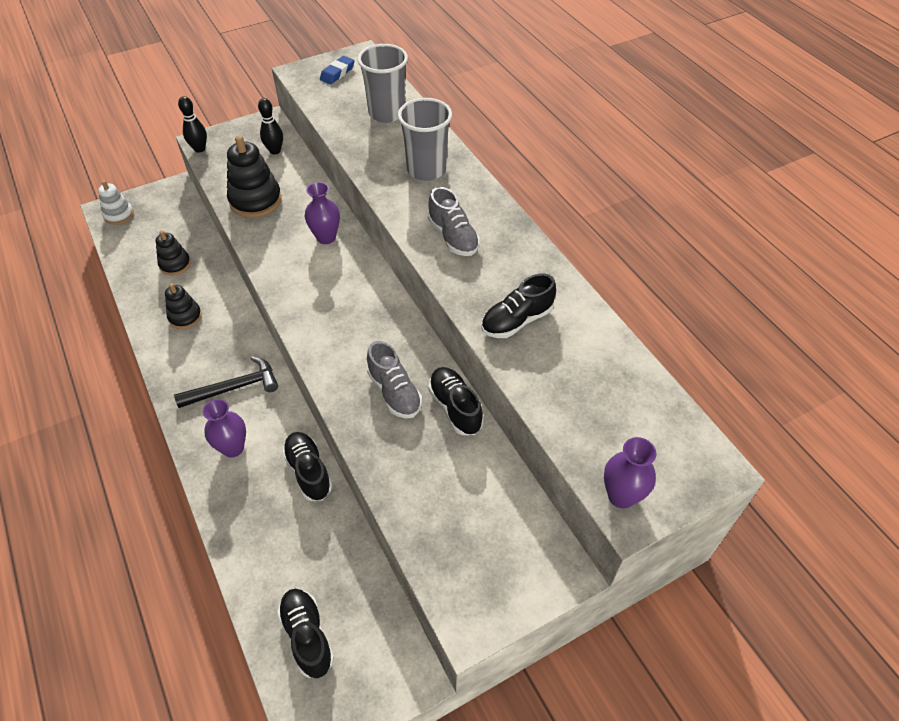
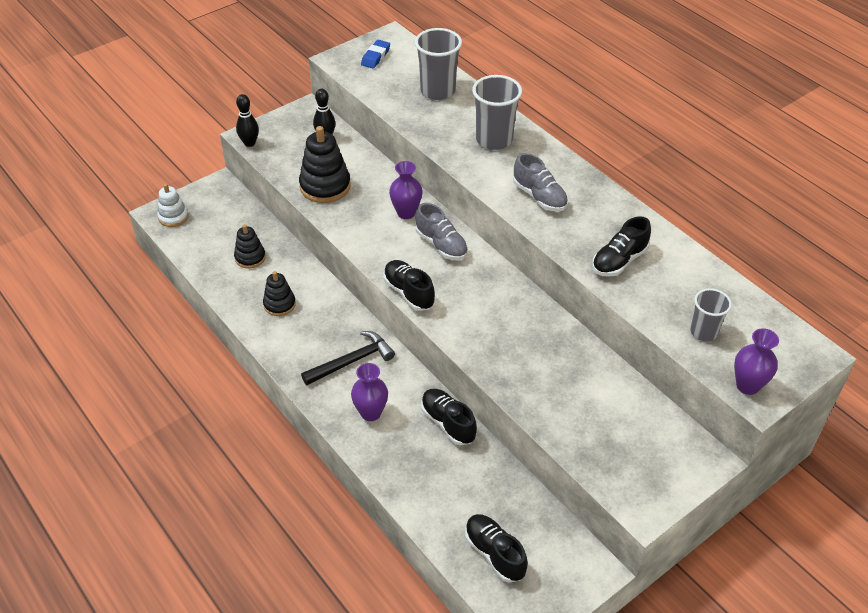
camera: 10 degrees left, 5 degrees down
(394, 392) = (518, 339): grey shoe -> grey shoe (441, 245)
(455, 407) = (575, 345): black shoe -> black shoe (409, 293)
(588, 420) = (703, 332): none -> grey cup

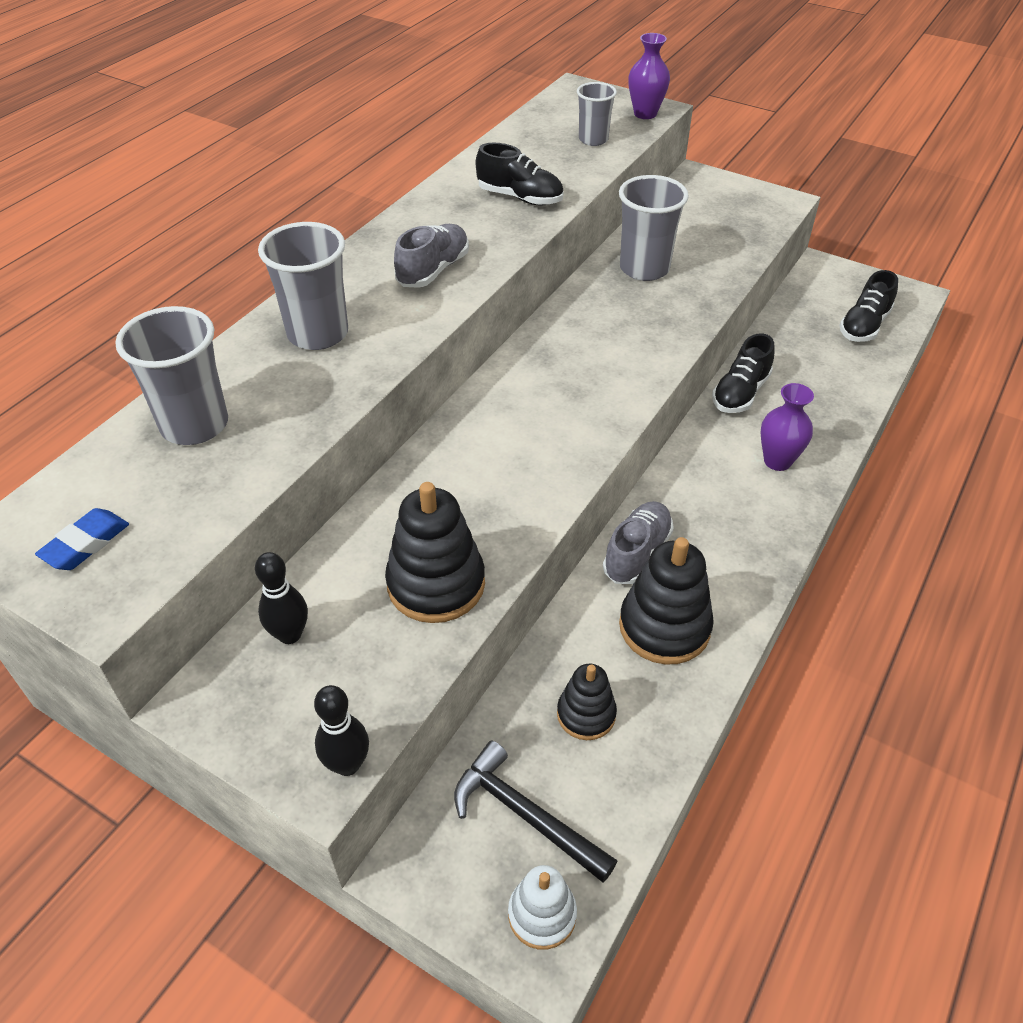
camera: 110 degrees left, 0 degrees up
(279, 304) = (664, 627): black stacking toy -> black stacking toy, size x1.66
(352, 361) = (712, 504): black hammer -> black hammer (525, 814)
(375, 57) = (86, 544): blue eraser -> blue eraser turned 60 degrees counterclockwise
(406, 213) = (457, 461): purple vase -> none
(409, 293) = (620, 414): black shoe -> none
(441, 245) = (509, 407): grey shoe -> grey shoe (637, 553)
(566, 363) = (644, 268): none -> grey cup

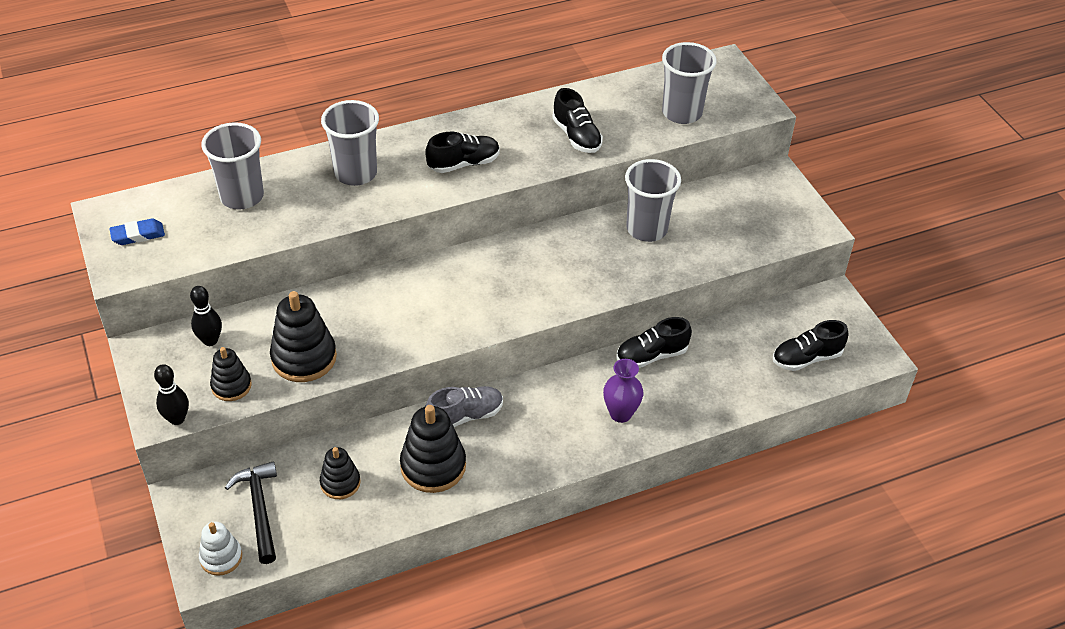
camera: 35 degrees right, 0 degrees up
(378, 674) = (231, 386): none -> black stacking toy
(433, 270) = (463, 164): grey shoe -> black shoe
(593, 140) = (682, 113): grey cup -> grey cup, size x1.60
(645, 114) = (747, 108): purple vase -> none

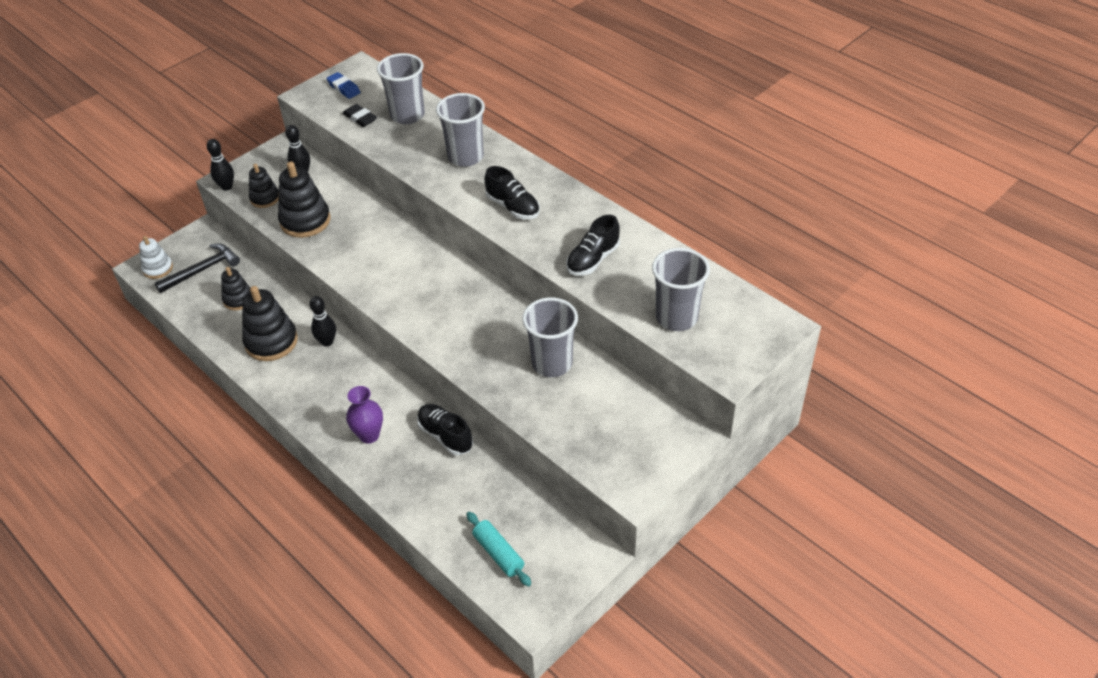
camera: 70 degrees right, 0 degrees up
(212, 236) = (360, 118): none -> black eraser
(465, 416) = (327, 342): grey shoe -> black bowling pin
(806, 358) = (498, 553): black shoe -> turquoise rolling pin

